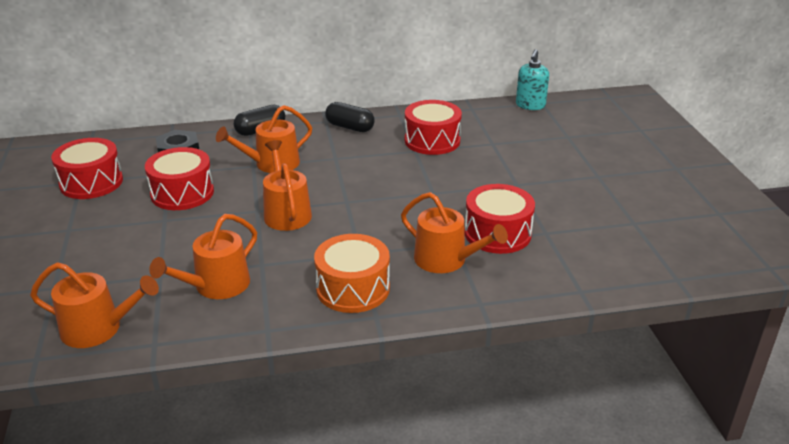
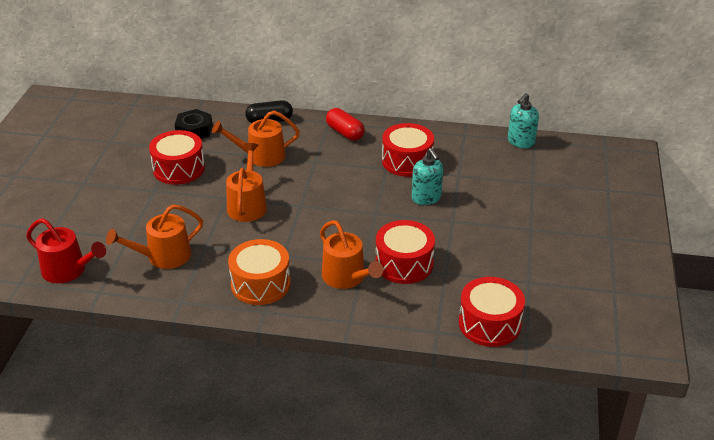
camera: 20 degrees right, 5 degrees up
(91, 182) = (117, 144): red drum -> red drum (489, 323)
(98, 329) = (68, 270): orange watering can -> red watering can
(350, 127) = (345, 133): black capsule -> red capsule
(475, 169) = (426, 198): none -> turquoise soap dispenser

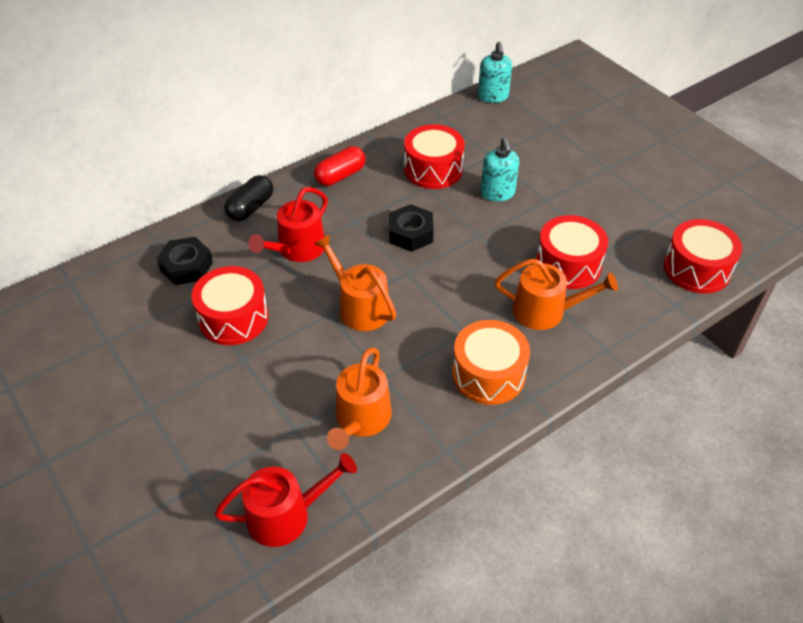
camera: 45 degrees left, 10 degrees up
(261, 156) = (297, 249): orange watering can -> red watering can
(335, 187) = (410, 233): none -> black nut
(345, 133) = (340, 176): red capsule -> red capsule turned 45 degrees counterclockwise
(426, 198) = (497, 193): turquoise soap dispenser -> turquoise soap dispenser turned 60 degrees clockwise

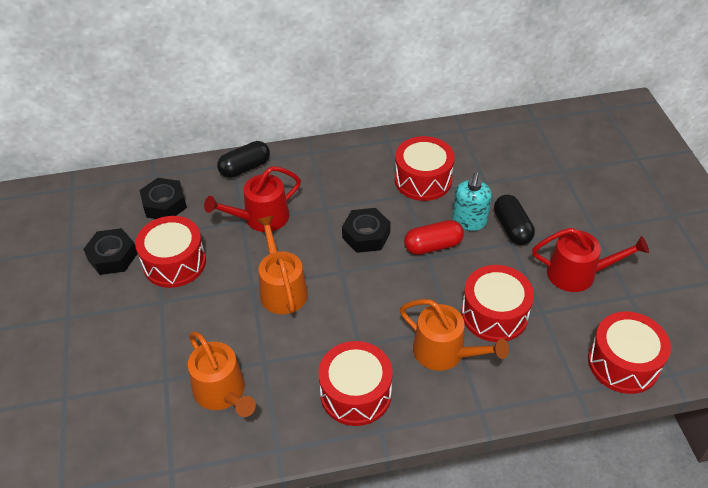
camera: 25 degrees right, 0 degrees up
(162, 333) = (112, 256): none -> black nut
(286, 515) = (115, 452): red watering can -> red watering can (578, 274)
(340, 176) = (337, 161): red capsule -> red capsule (433, 246)
(361, 419) = (222, 392): orange watering can -> orange watering can turned 75 degrees counterclockwise
(488, 374) = (356, 393): orange drum -> red drum
(493, 96) = (523, 124): turquoise soap dispenser -> none
(538, 188) = (512, 228): none -> black capsule

